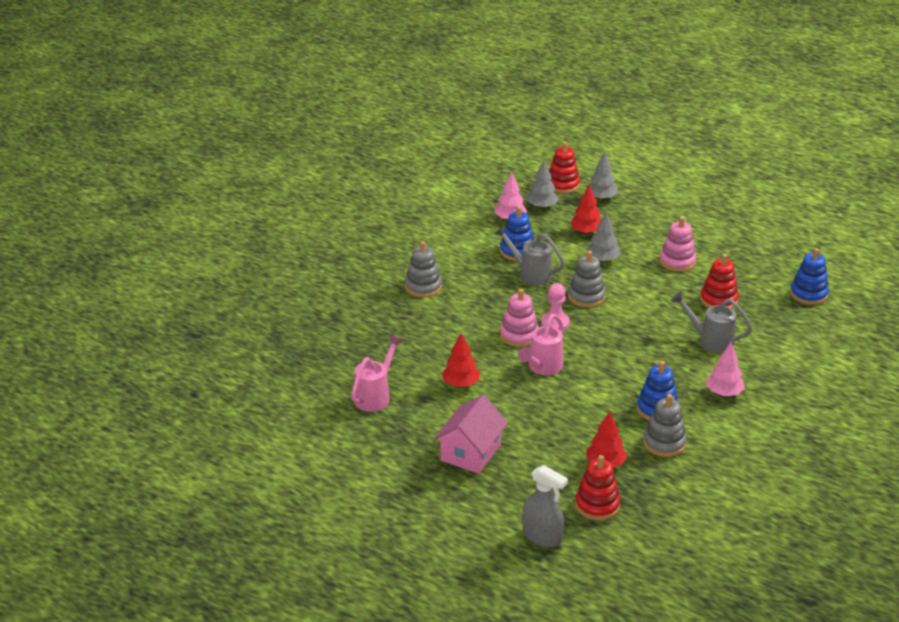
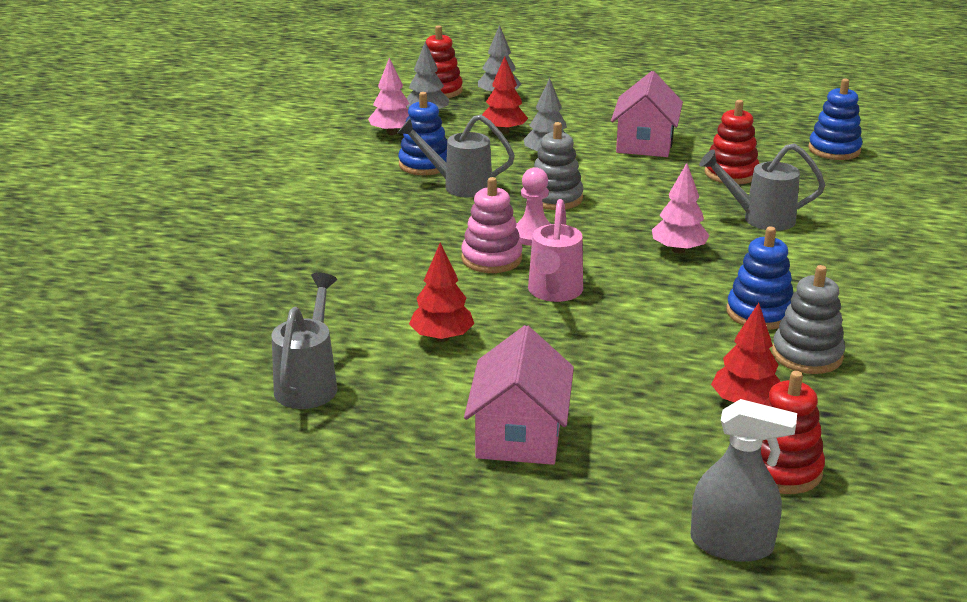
camera: 20 degrees left, 5 degrees down
(375, 396) = (309, 382): pink watering can -> grey watering can
(423, 287) = (311, 225): grey stacking toy -> none
(677, 262) = (645, 143): pink stacking toy -> pink house
(724, 393) = (831, 275): pink tree -> pink tree (678, 250)

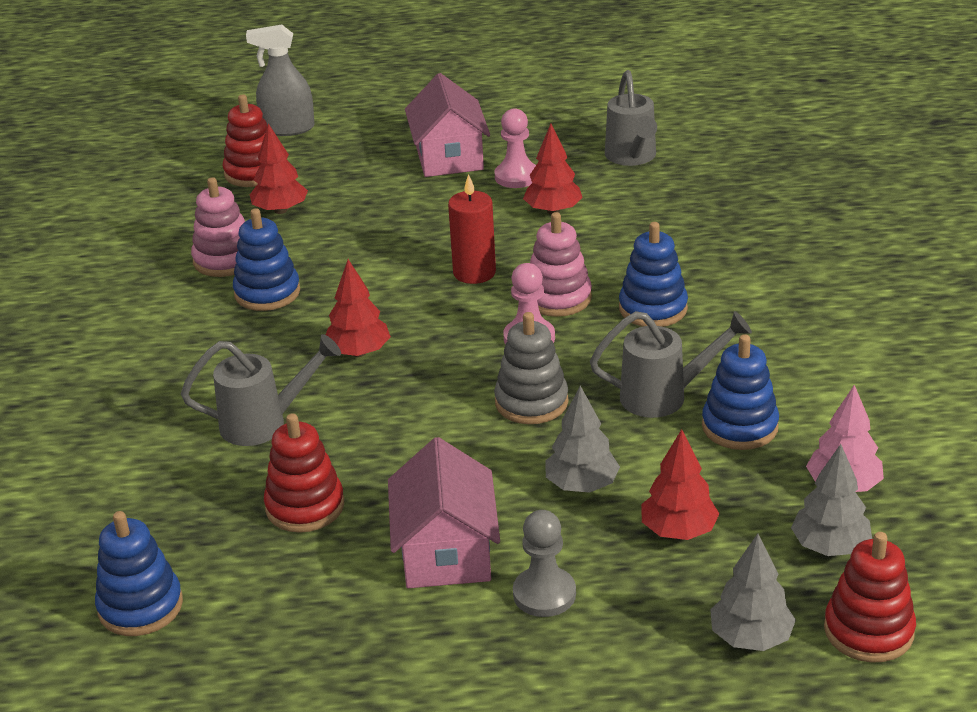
camera: 165 degrees right, 5 degrees up
(420, 237) = (653, 308): none -> blue stacking toy
(454, 387) = (516, 177): none -> pink pawn
(553, 293) = (474, 273): pink watering can -> red candle
(595, 122) = (544, 594): none -> grey pawn
(678, 250) = (358, 352): pink tree -> red tree
(807, 355) = (225, 260): grey stacking toy -> pink stacking toy

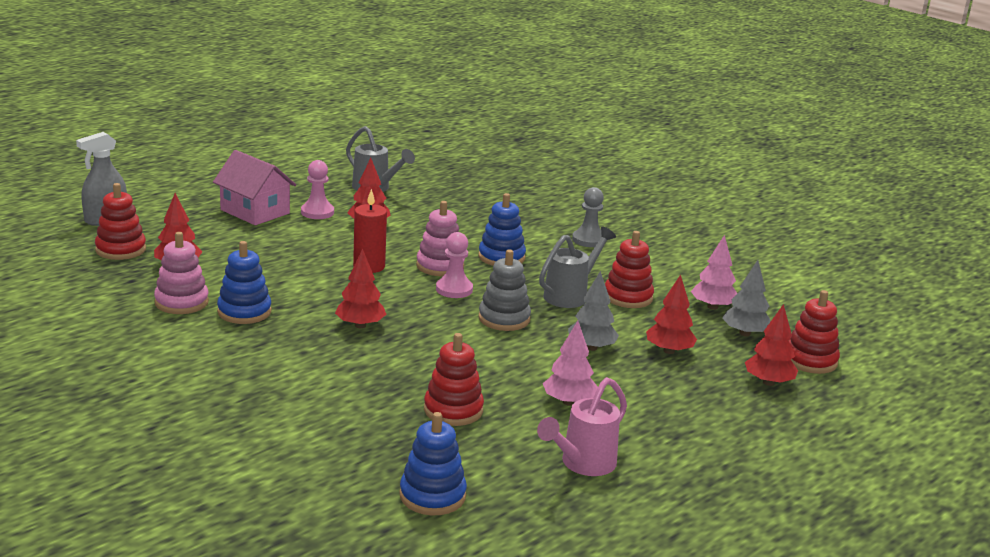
camera: 45 degrees left, 10 degrees down
(265, 423) = (358, 378): grey watering can -> none
(343, 644) = (582, 464): none -> pink watering can
(446, 552) = (569, 402): pink house -> pink tree
(544, 594) = (648, 401): grey pawn -> grey pawn (588, 240)
(739, 426) = (628, 297): blue stacking toy -> red stacking toy
(751, 638) = (768, 382): grey tree -> red tree

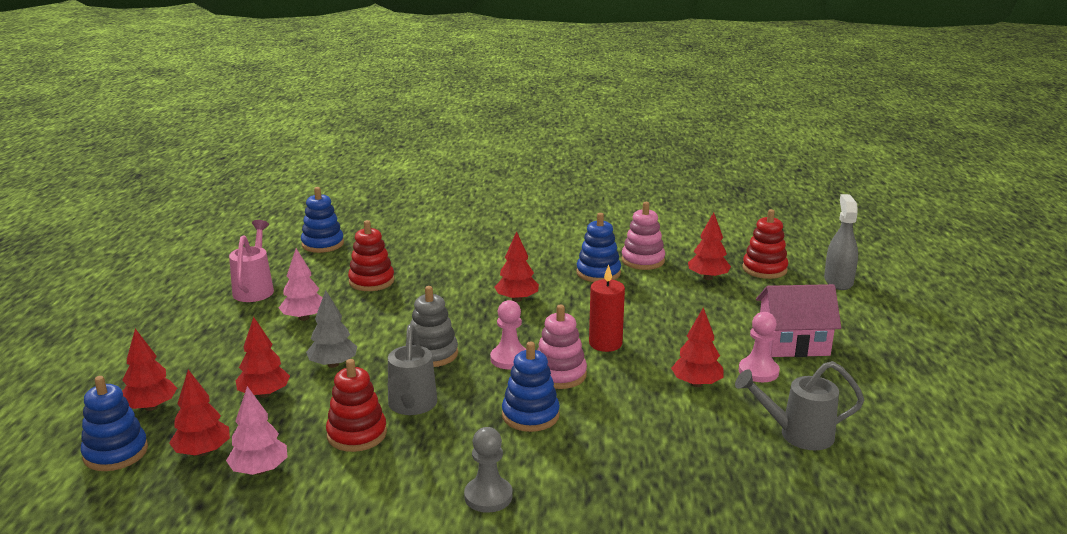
camera: 140 degrees right, 0 degrees up
(744, 333) = (203, 452): grey tree -> red tree
(810, 360) = (116, 453): red stacking toy -> blue stacking toy

